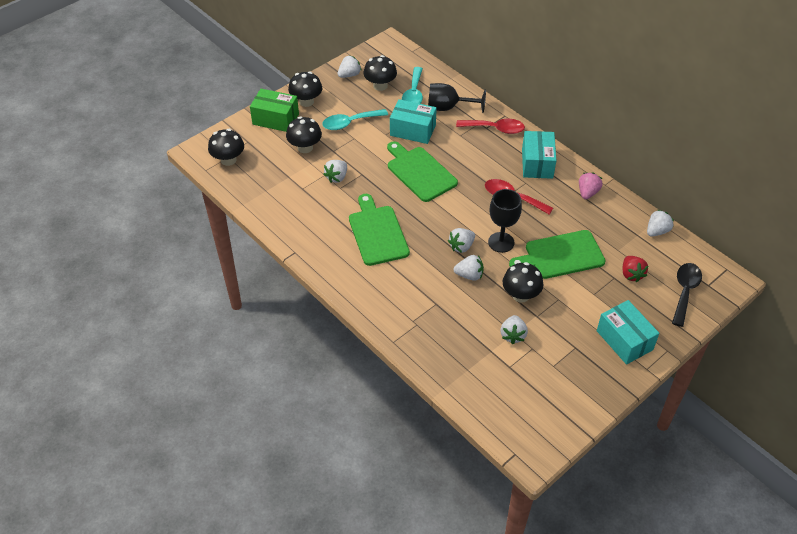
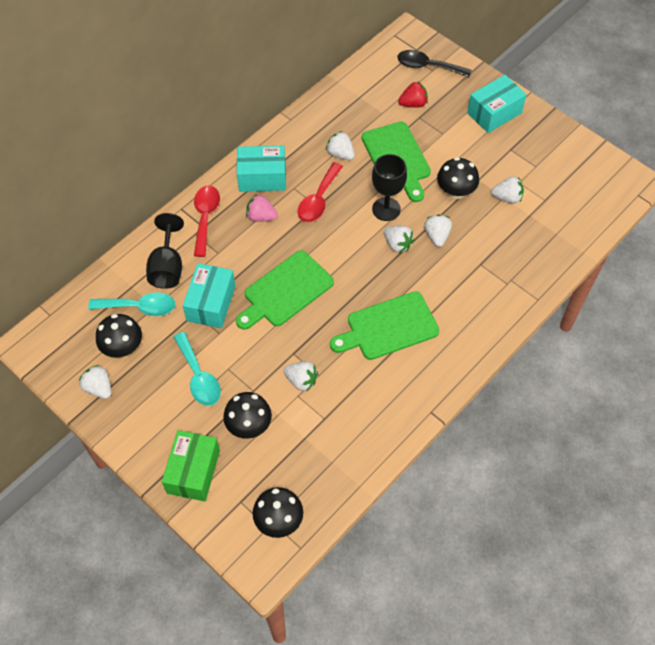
camera: 95 degrees left, 10 degrees up
(306, 101) = (156, 436): black mushroom -> none
(587, 193) = (304, 134): pink strawberry -> pink strawberry (261, 217)
(657, 231) = (353, 81): white strawberry -> white strawberry (340, 154)

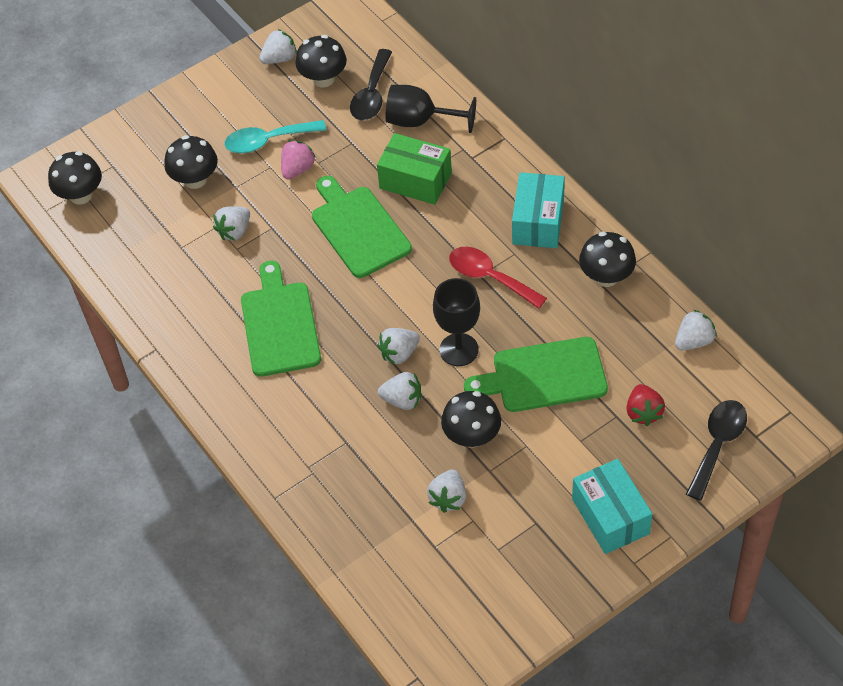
camera: 105 degrees right, 5 degrees down
(139, 307) = (371, 94): turquoise spoon -> black spoon
(193, 471) = (159, 130): green box -> green box (415, 180)
(205, 217) = (485, 160): red spoon -> none
(211, 303) = (360, 157): turquoise box -> none
(261, 217) = (475, 215): pink strawberry -> pink strawberry (297, 169)
(306, 133) = (606, 277): none -> black mushroom
(340, 154) = (563, 311): white strawberry -> white strawberry (693, 341)

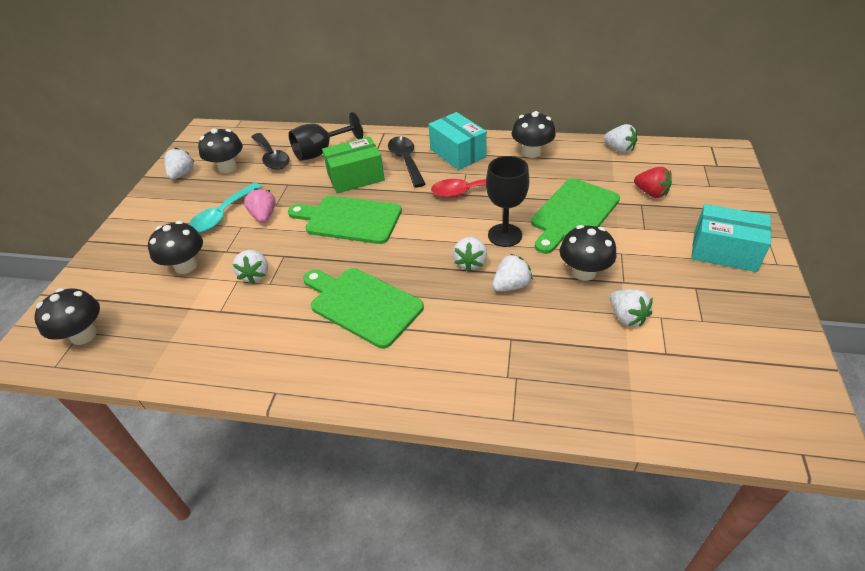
camera: 45 degrees left, 10 degrees down
(693, 341) = (619, 149): white strawberry -> white strawberry turned 120 degrees clockwise
(717, 445) = (708, 180): black spoon -> black spoon (406, 161)

